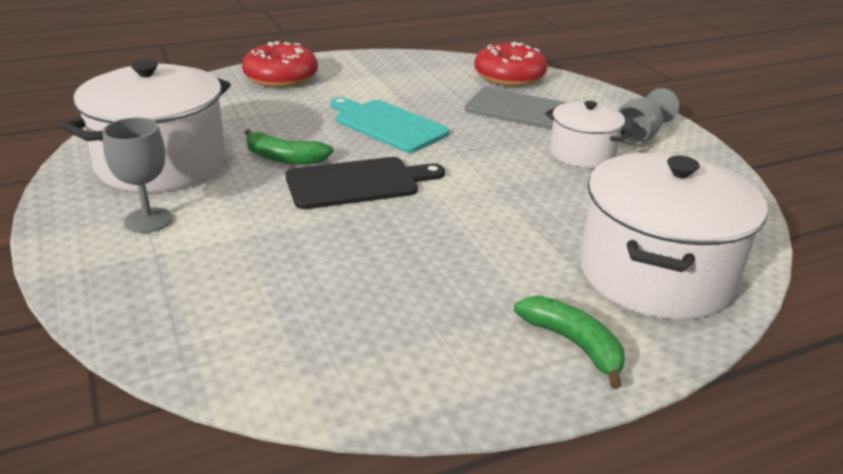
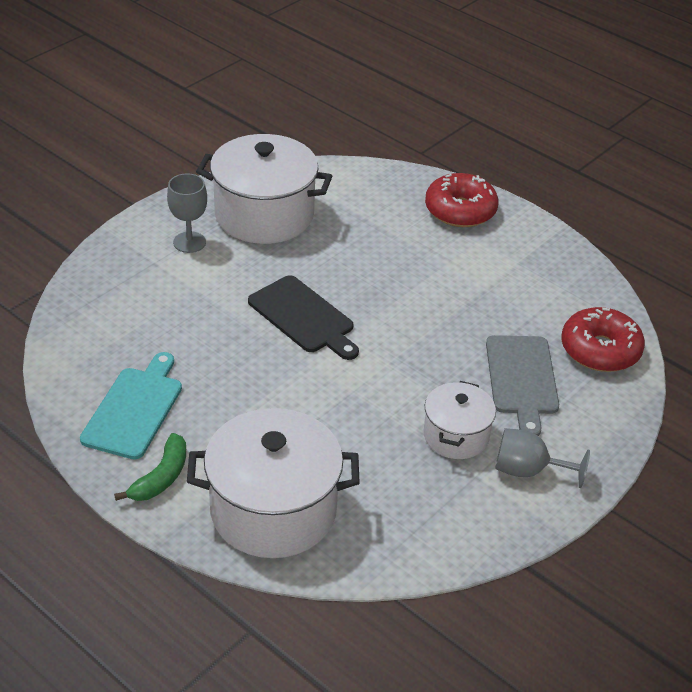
camera: 65 degrees right, 10 degrees up
(284, 158) = (315, 267): green banana -> none
(387, 125) = (416, 301): turquoise cutting board -> turquoise cutting board (134, 409)

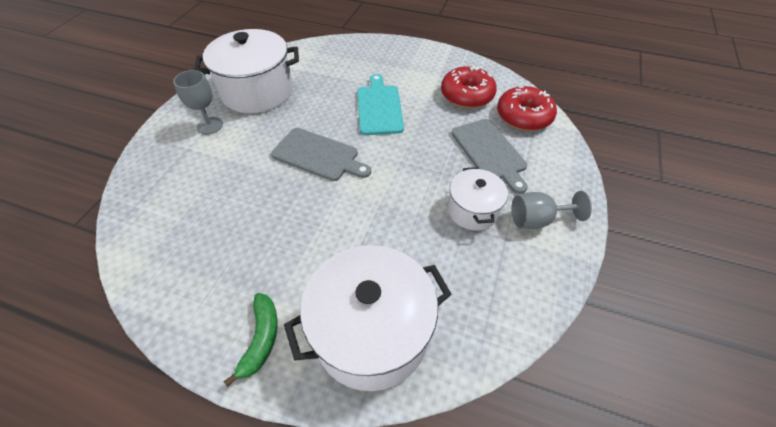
camera: 20 degrees left, 10 degrees up
(134, 409) = (213, 280): turquoise cutting board -> turquoise cutting board (379, 107)
(304, 317) = (318, 155): black cutting board -> grey cutting board
(460, 210) = (385, 54): red donut -> red donut (467, 95)

